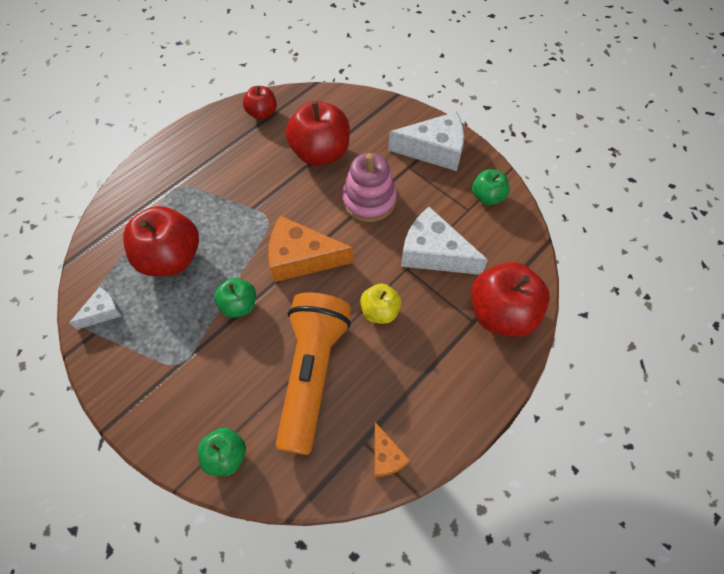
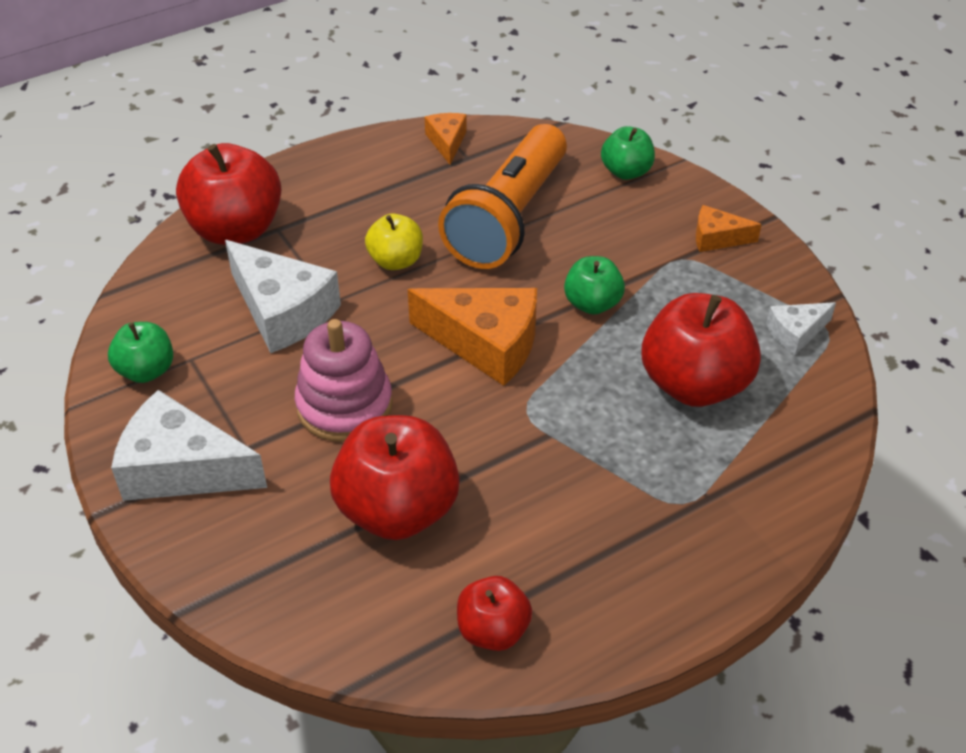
camera: 165 degrees left, 15 degrees down
(151, 391) = (717, 238): none -> orange cheese

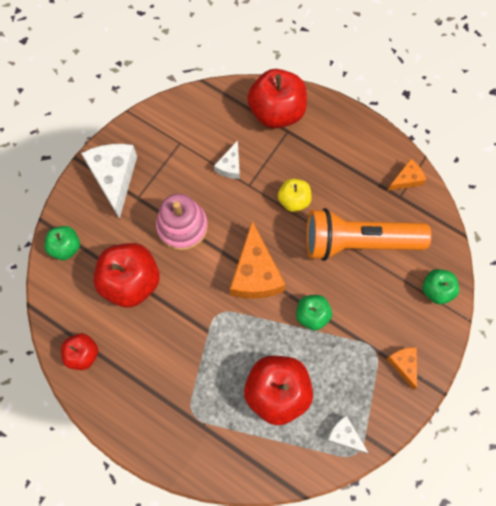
camera: 65 degrees right, 25 degrees up
(146, 370) = (163, 128): green apple -> green apple (66, 247)
(283, 311) = (230, 166): white cheese -> white cheese, size x0.52

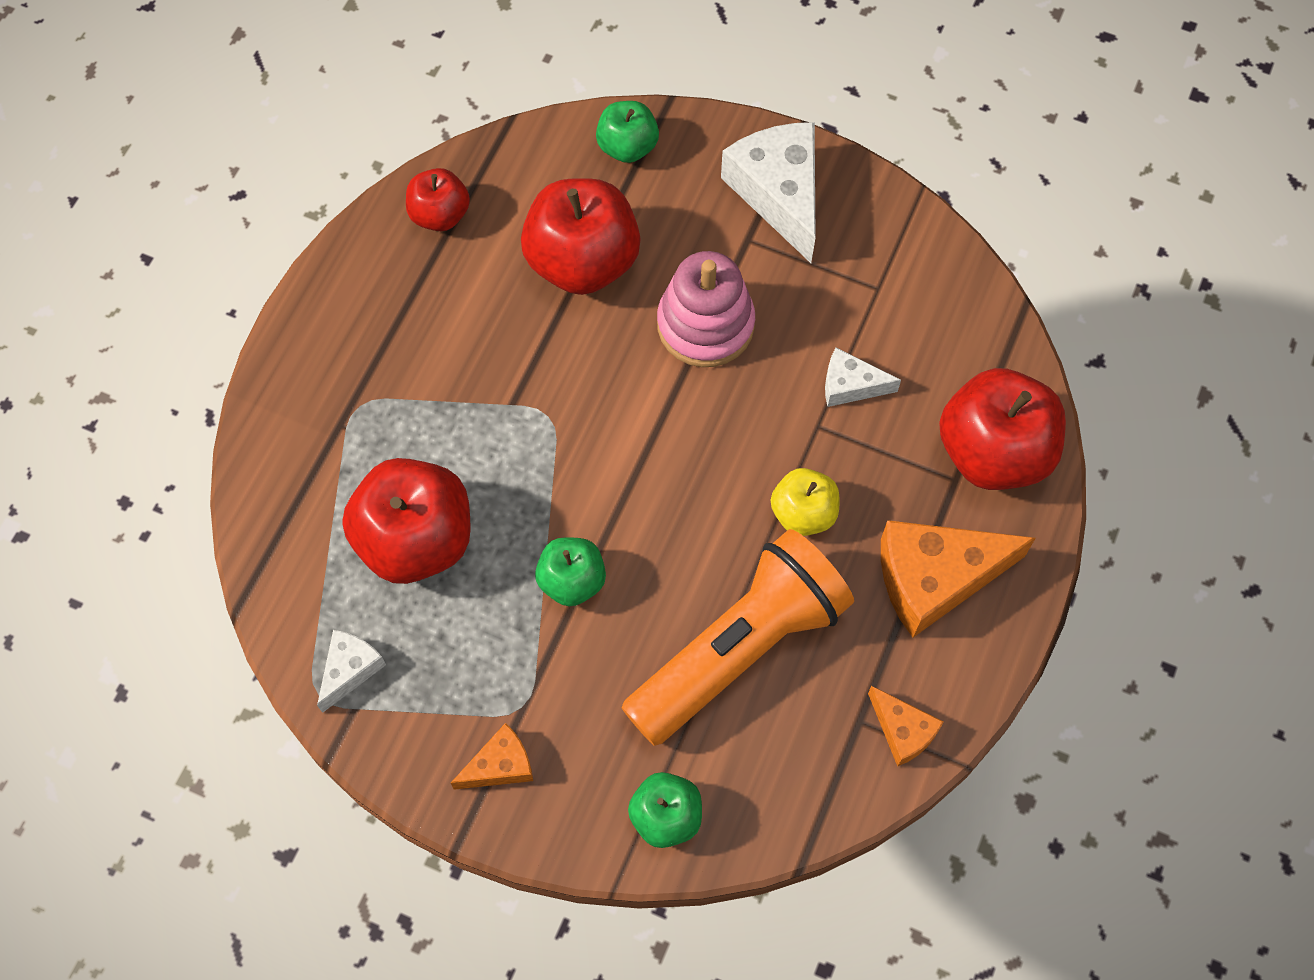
camera: 80 degrees right, 5 degrees down
(114, 177) = (779, 193): white cheese -> white cheese turned 90 degrees counterclockwise
(255, 273) = (637, 466): orange cheese -> orange cheese (935, 578)
(358, 242) = (739, 648): orange flashlight -> orange flashlight turned 60 degrees clockwise

